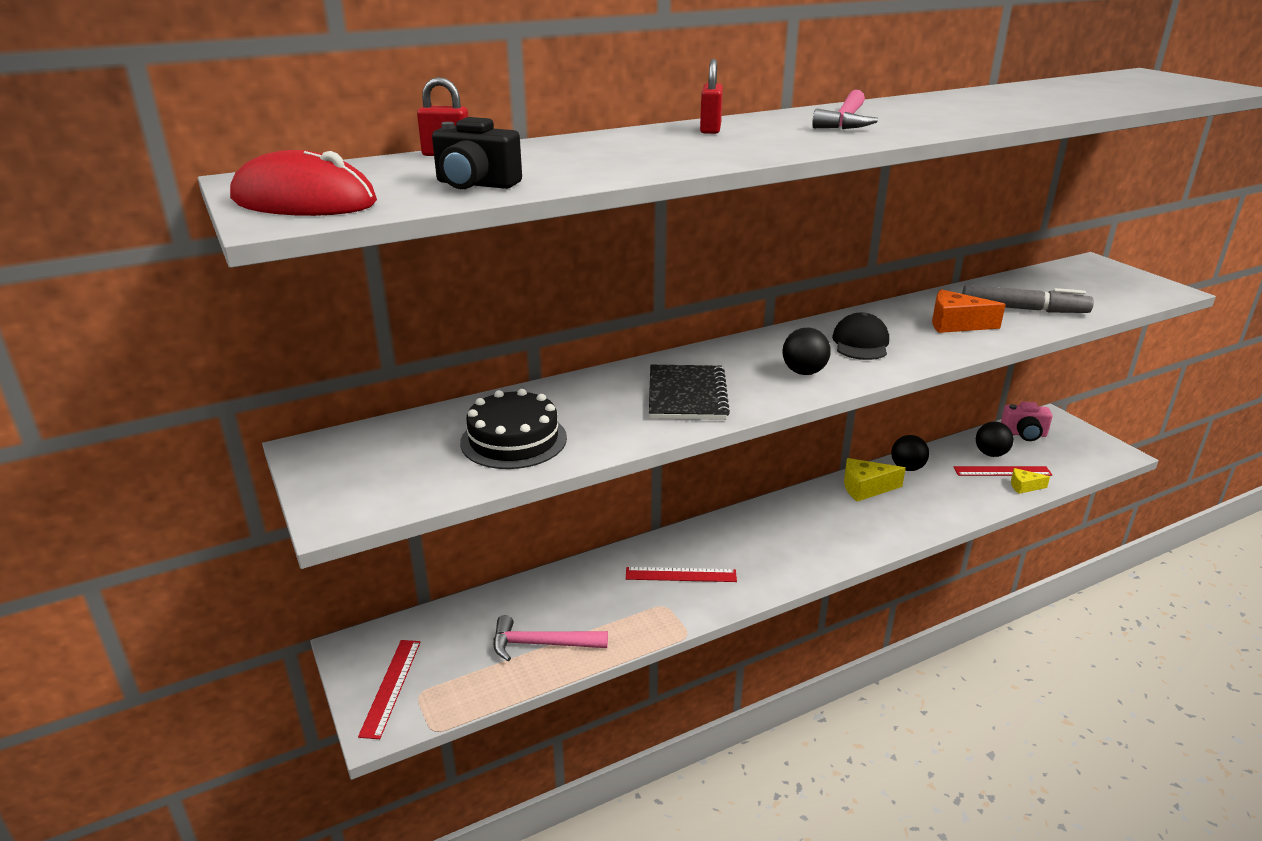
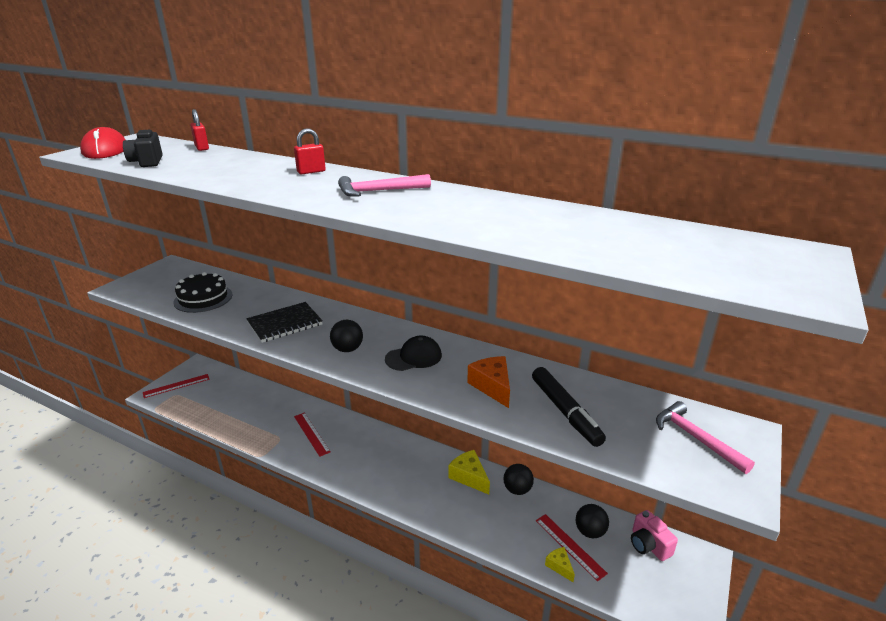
camera: 55 degrees right, 0 degrees up
(542, 644) = (226, 412): pink hammer -> pink hammer (695, 438)
(1023, 309) = (565, 412): grey marker -> black marker

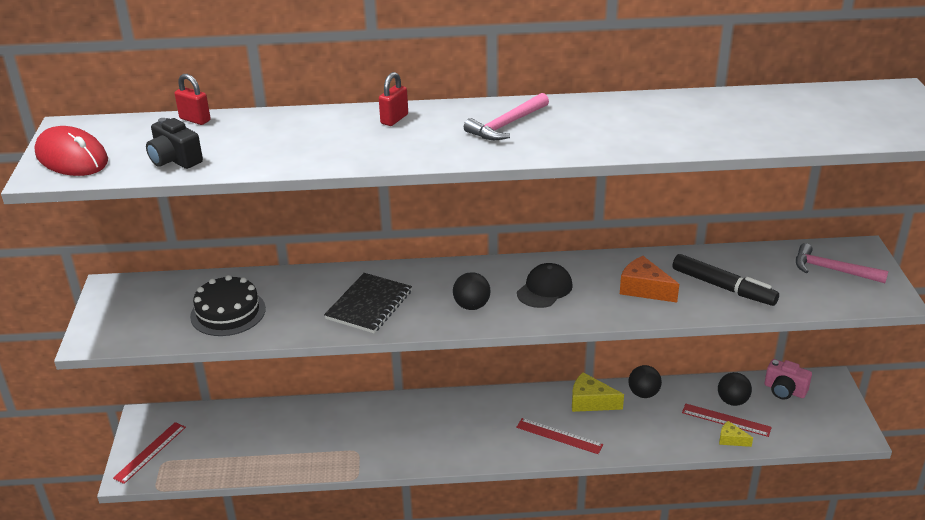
camera: 30 degrees left, 5 degrees up
(311, 433) = (387, 431): red ruler -> red ruler (559, 436)

